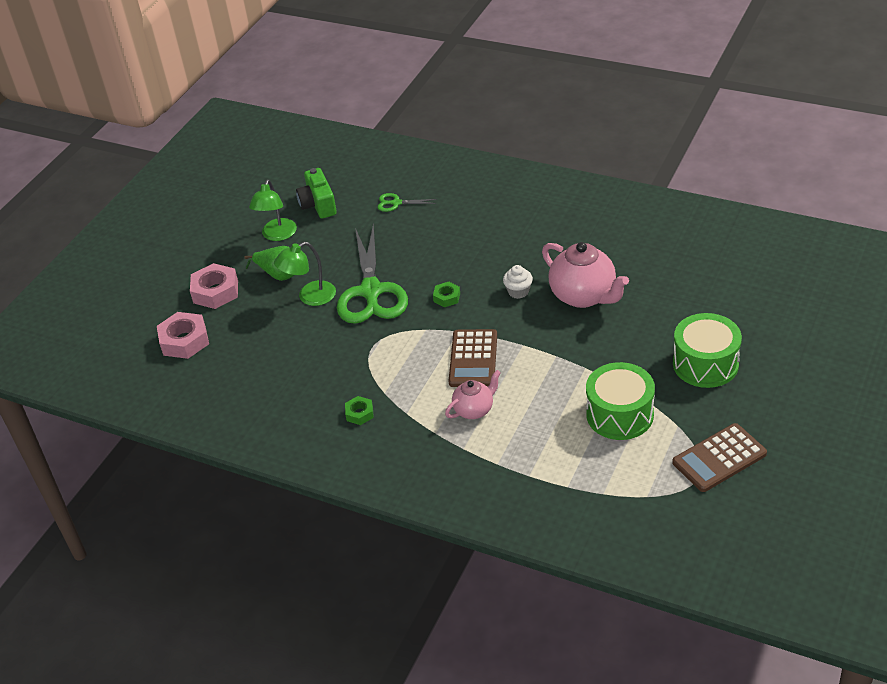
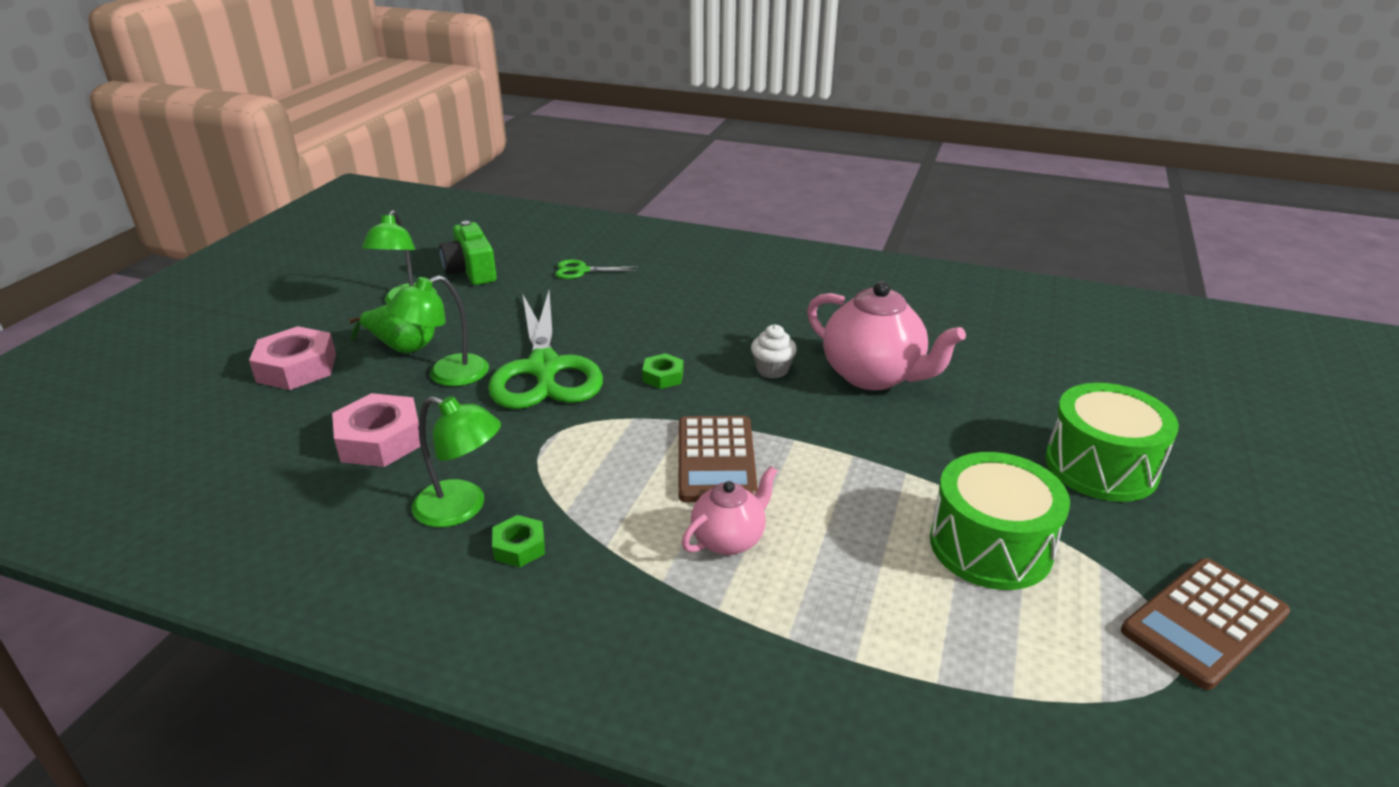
camera: 10 degrees left, 10 degrees down
(184, 341) = (225, 433): pink nut -> pink nut (380, 440)
(327, 390) = (462, 508): none -> green lamp

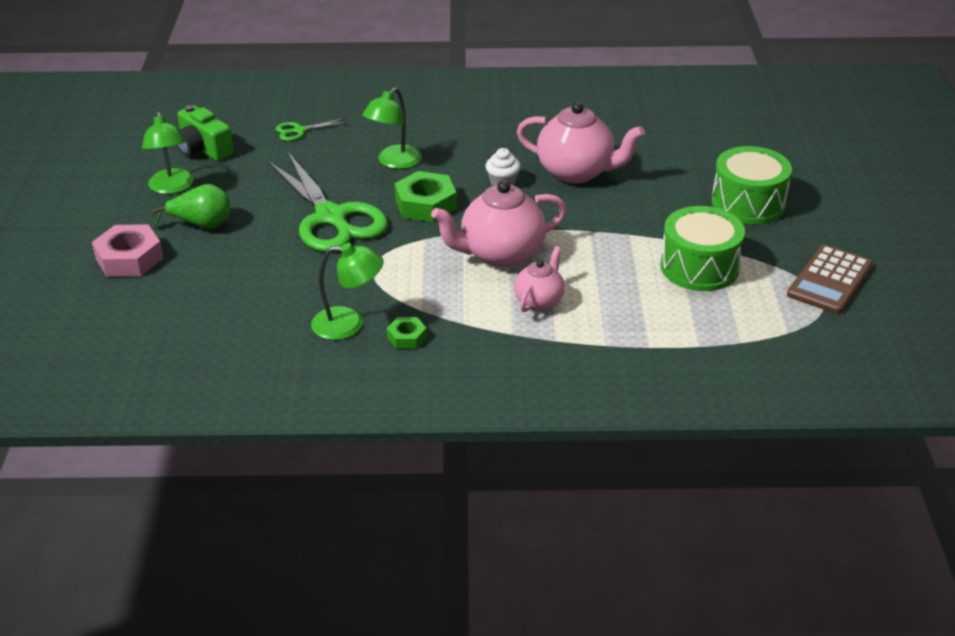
camera: 20 degrees left, 5 degrees up
(380, 440) = (249, 295): pink nut -> none
(447, 375) = (258, 238): green lamp -> green lamp (394, 162)
(663, 376) = (425, 204): green nut -> green nut, size x1.84
(716, 459) = (500, 254): brown calculator -> pink teapot

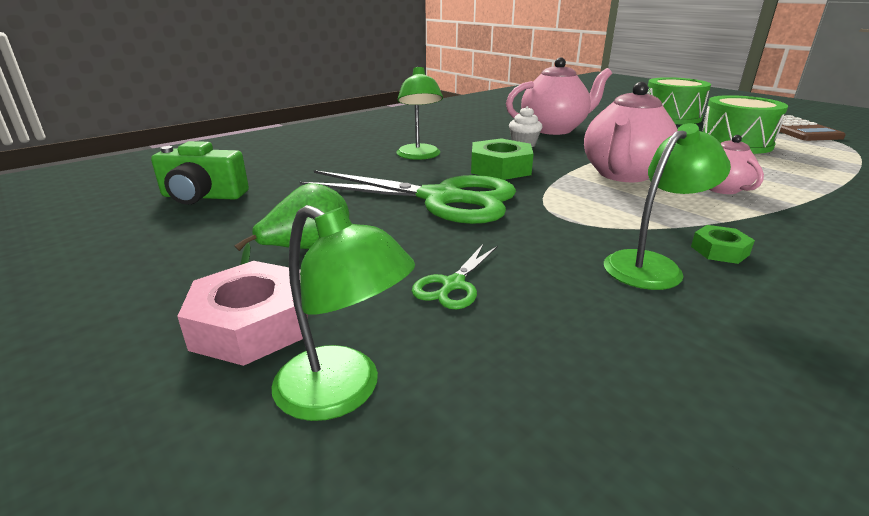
camera: 40 degrees left, 10 degrees down
(172, 187) = (208, 234): green lamp -> green lamp (343, 392)
(299, 131) = (293, 161): green scissors -> green scissors (453, 285)

